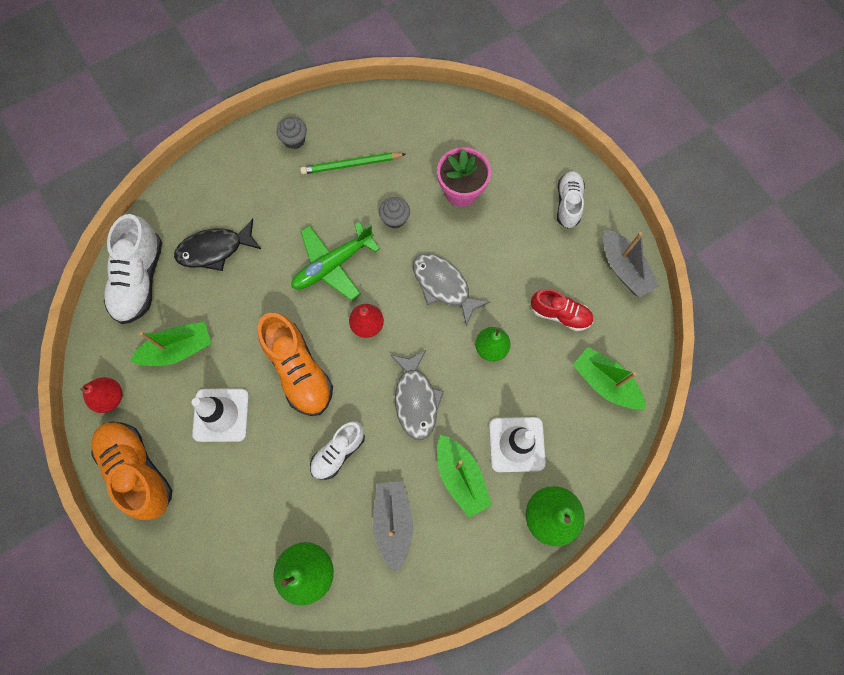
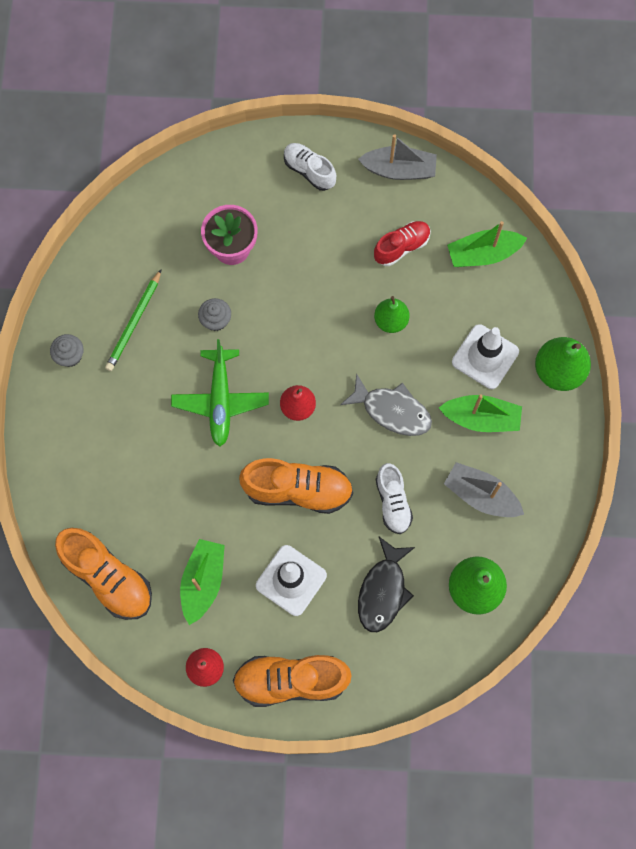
camera: 55 degrees left, 0 degrees up
(140, 279) = (108, 577): white shoe -> orange shoe
(215, 249) = (128, 493): black fish -> black fish (383, 591)
(443, 286) = (308, 321): grey fish -> none

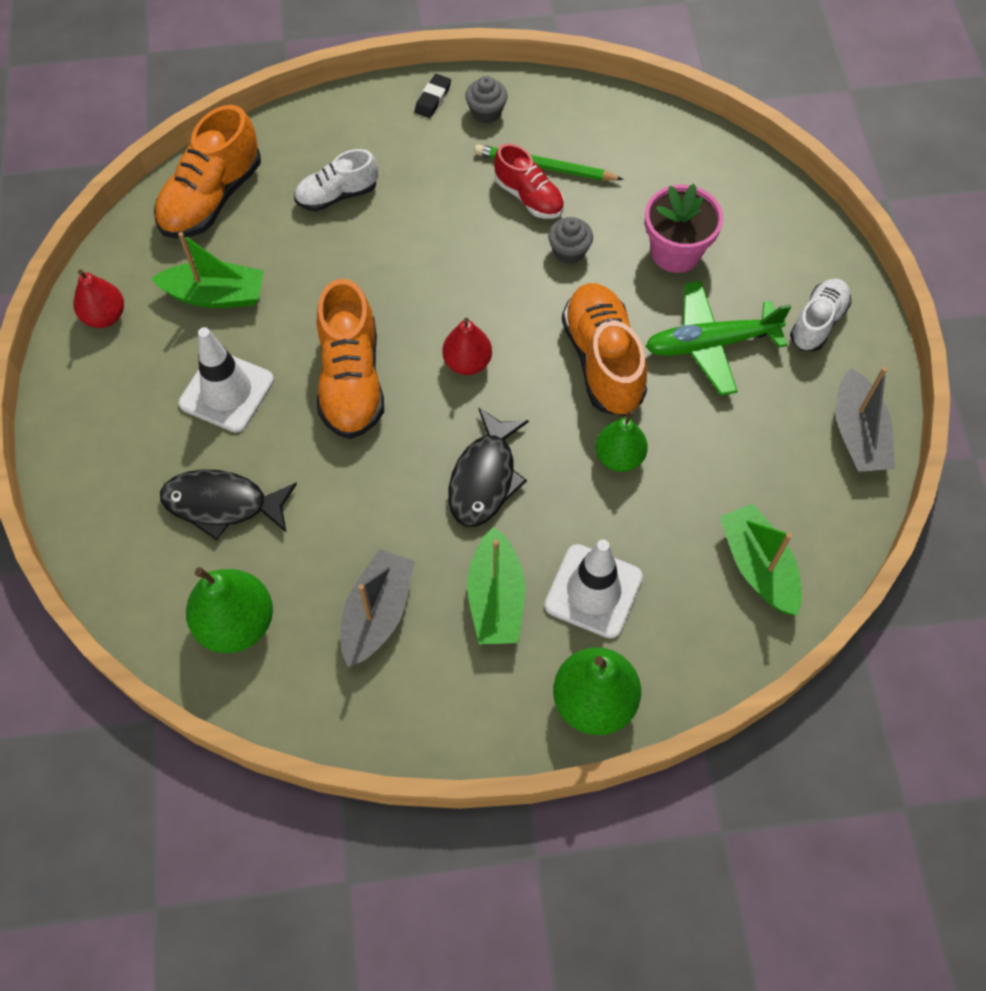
camera: 80 degrees right, 10 degrees down
(46, 394) = (433, 98): none -> black eraser
(220, 401) = (459, 274): green plane -> green plane (710, 344)
(291, 680) = (93, 412): orange shoe -> orange shoe (603, 361)
(392, 410) = (484, 478): grey fish -> black fish
(393, 502) = (350, 498): white shoe -> white shoe (337, 195)
(401, 247) = (737, 455): red shoe -> red shoe (529, 197)

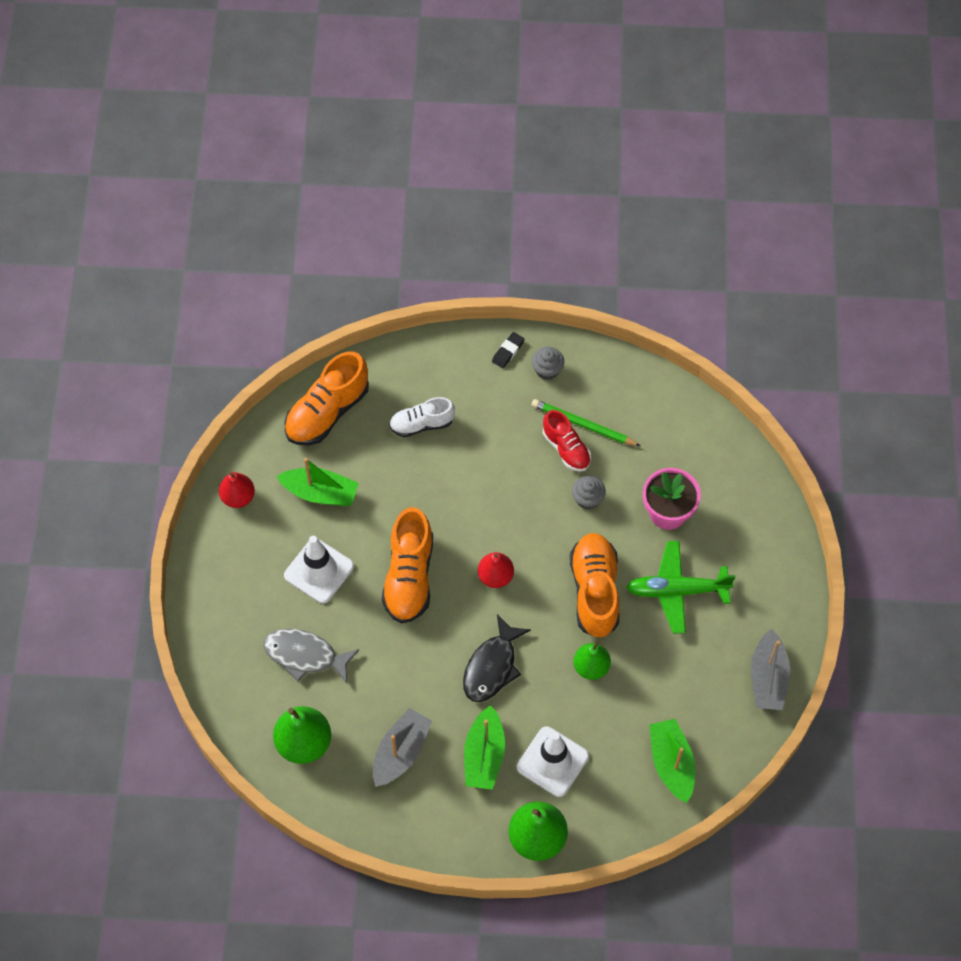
camera: 10 degrees right, 0 degrees up
(222, 504) = (305, 655): black fish -> grey fish
(817, 322) = (760, 586): white shoe -> none

